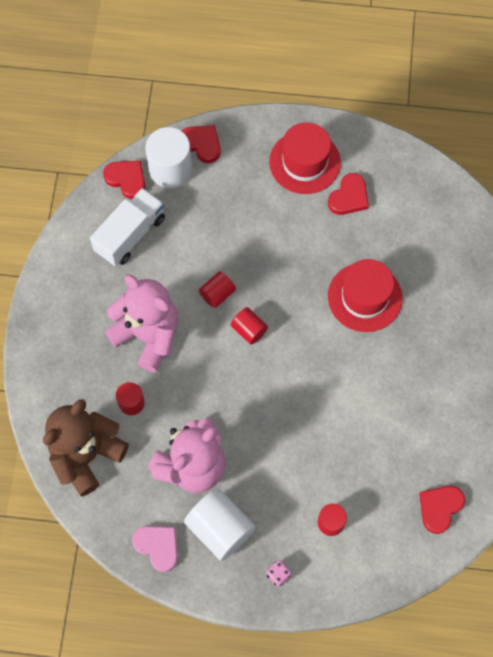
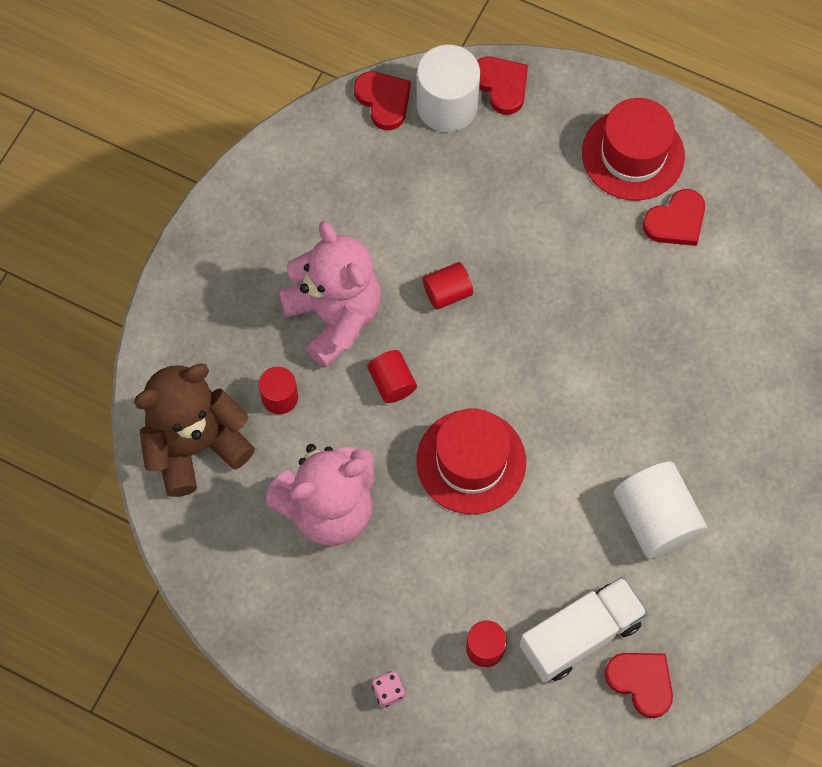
camera: 20 degrees right, 0 degrees up
(130, 235) = (361, 175): white truck -> white truck (580, 635)
(158, 546) = (244, 597): pink heart -> none
(220, 529) = (334, 603): white cylinder -> white cylinder (655, 519)
(249, 330) = (472, 354): red cylinder -> red cylinder (392, 383)
(364, 297) = (646, 363): red hat -> red hat (471, 461)
(440, 508) = (641, 682): red heart -> red heart turned 75 degrees clockwise

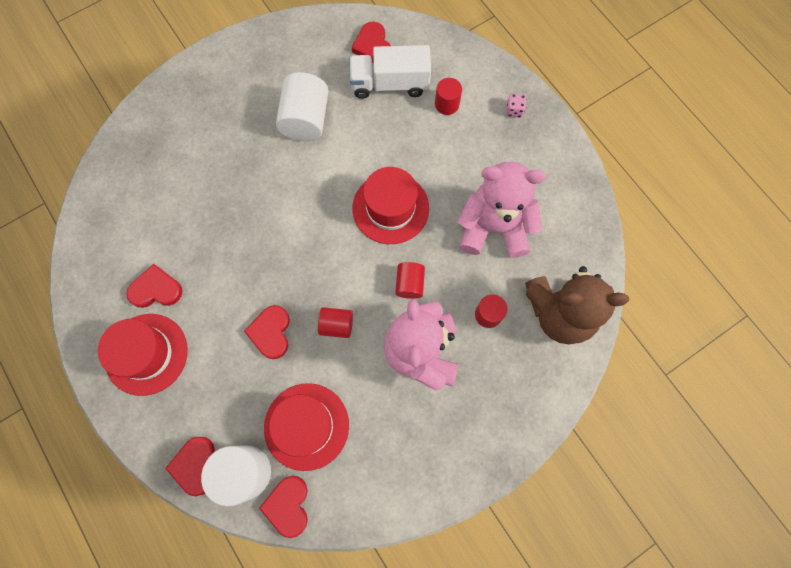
camera: 150 degrees left, 5 degrees up
(413, 178) = (306, 426): none -> red hat
(515, 246) = (271, 332): none -> red heart

